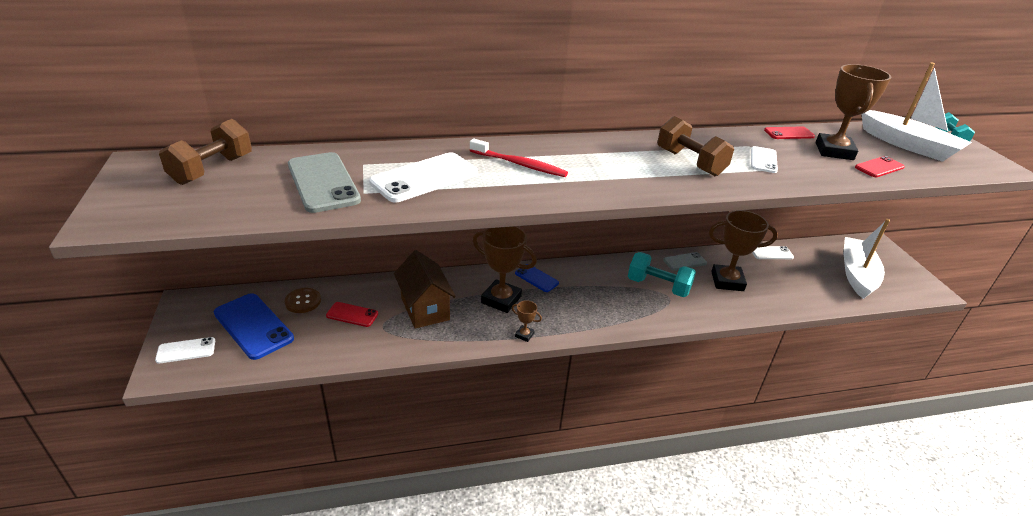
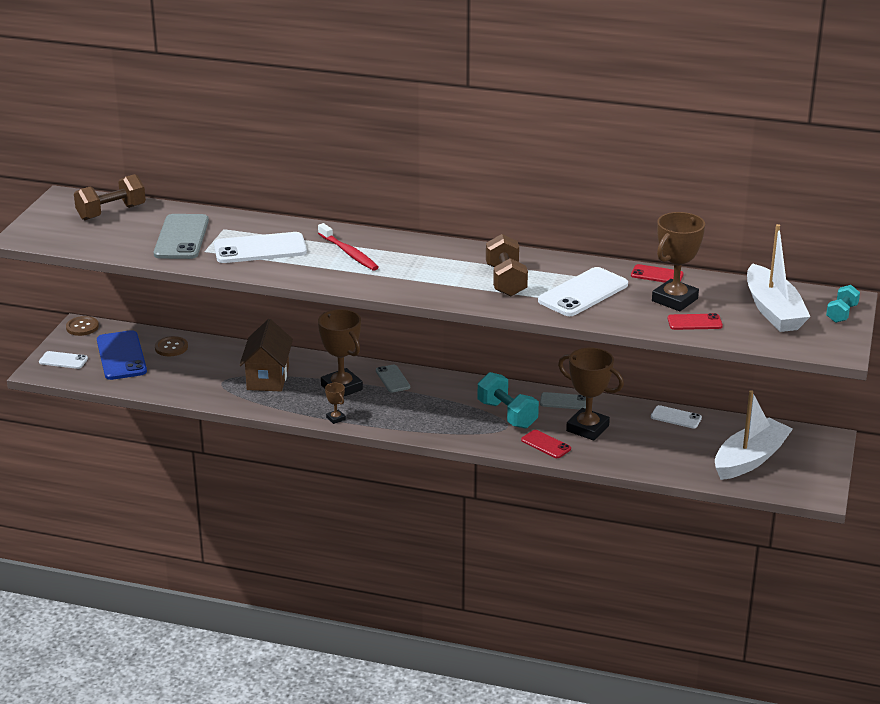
camera: 30 degrees right, 5 degrees down
(188, 303) = (82, 327): none -> brown button
(352, 315) = (204, 367): red phone -> red phone (546, 444)
(536, 278) = (392, 379): blue phone -> grey phone
(763, 160) = (583, 293): white phone -> white phone, size x1.84

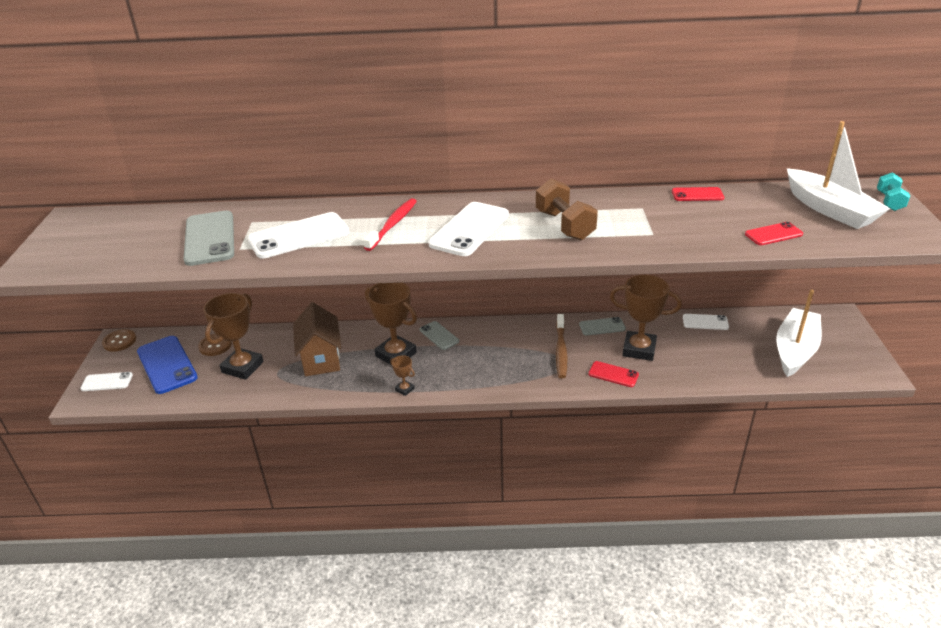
camera: 15 degrees left, 5 degrees up
(111, 212) = (125, 225): brown dumbbell -> none
(349, 253) = (393, 224): red toothbrush -> red toothbrush turned 105 degrees counterclockwise
(507, 415) = (561, 350): turquoise dumbbell -> brown toothbrush
(583, 293) = (646, 224): white phone -> white phone (469, 229)
(674, 300) = (734, 215): brown trophy -> brown trophy (242, 367)

